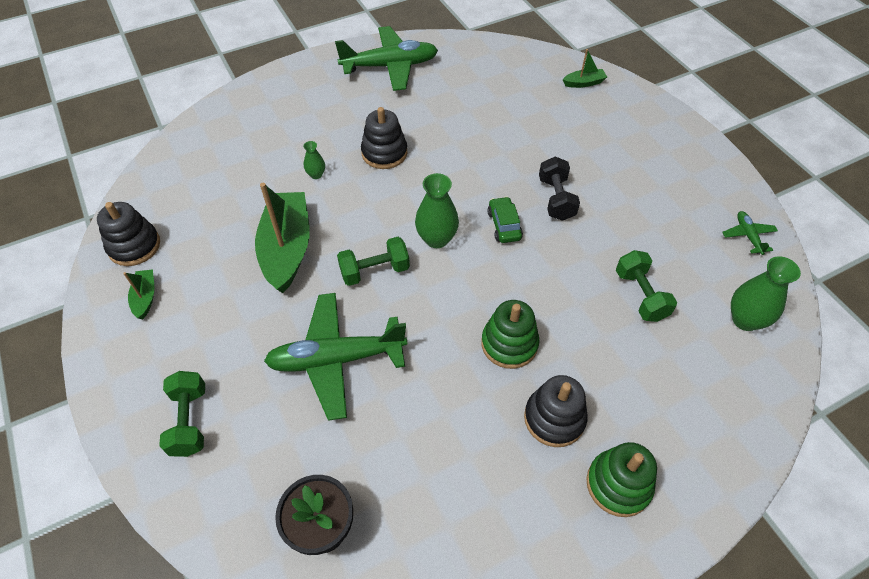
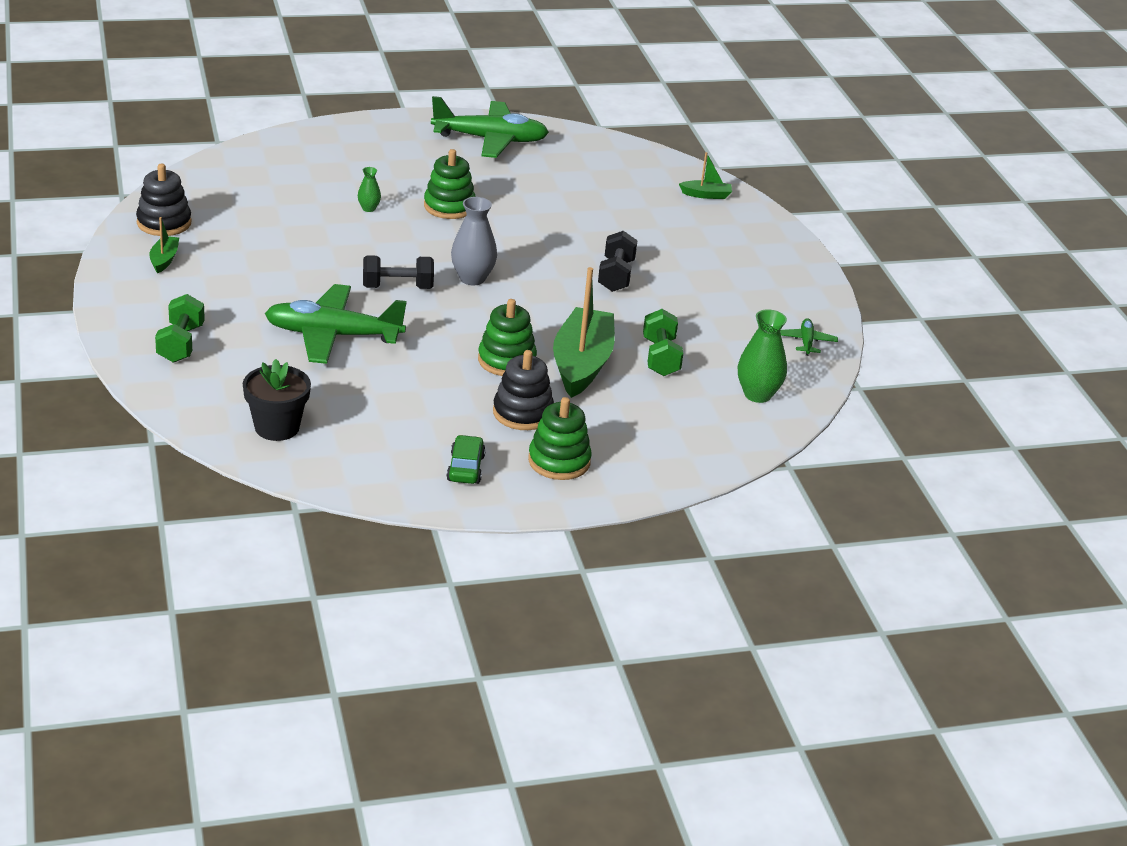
camera: 10 degrees right, 20 degrees down
(287, 249) = (316, 255): green boat -> green boat (582, 364)
(375, 271) = (397, 287): green dumbbell -> black dumbbell
(384, 153) = (449, 206): black stacking toy -> green stacking toy
(436, 239) = (472, 278): green vase -> grey vase
(504, 225) = (548, 283): green car -> green car (465, 468)

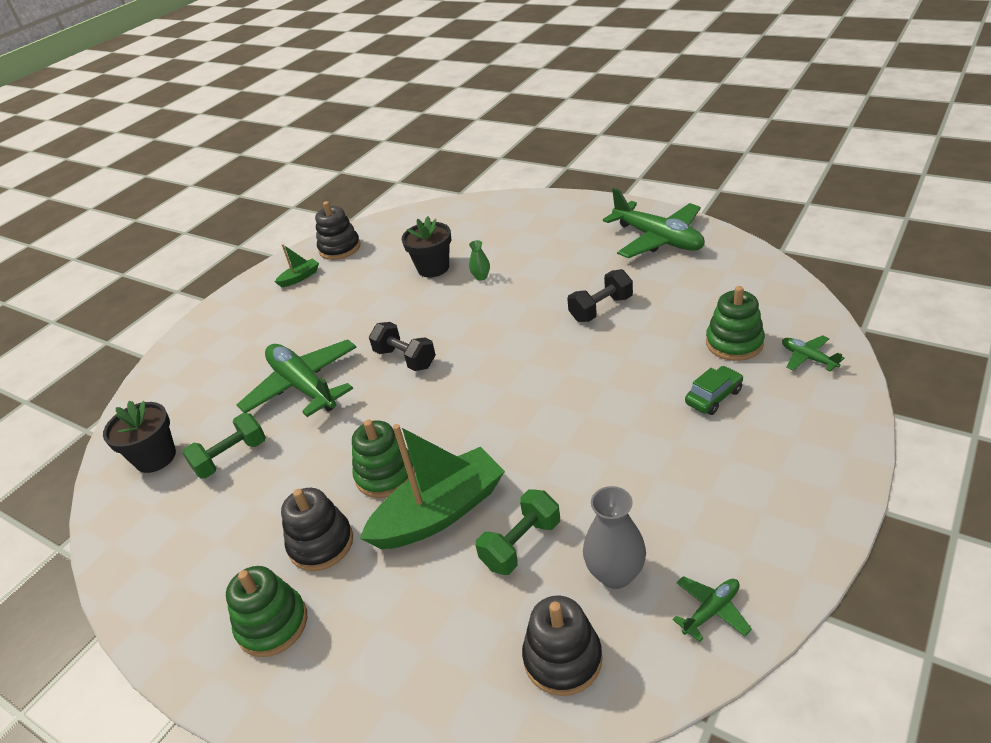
camera: 55 degrees right, 5 degrees up
(181, 344) = (212, 352): green dumbbell -> green dumbbell (231, 457)
(306, 214) = (433, 268): none -> black flower pot
(449, 206) = (543, 294): green stacking toy -> green stacking toy (734, 343)
(465, 468) = (200, 581): green car -> green car (713, 397)
(472, 278) = (471, 372): grey vase -> grey vase (615, 574)
(616, 276) = (598, 420): black dumbbell -> black dumbbell (601, 309)
(706, 195) = (808, 358): green boat -> green plane
(757, 394) = (562, 658): green vase -> black stacking toy

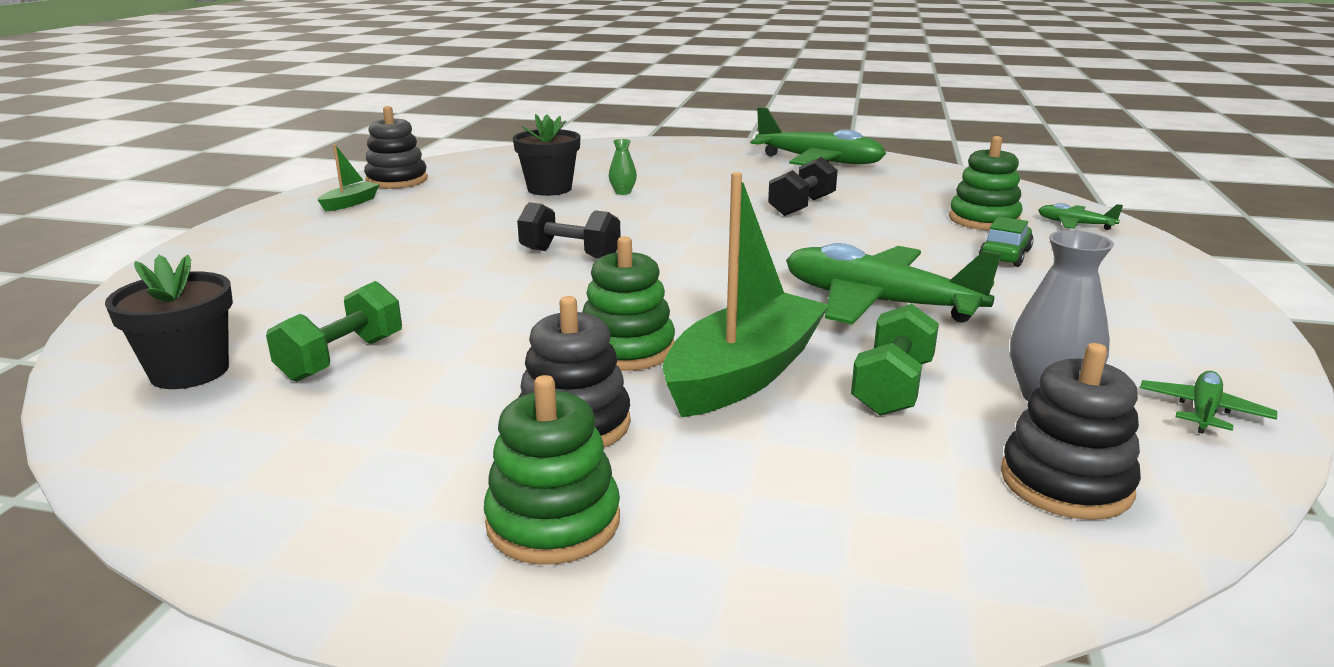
camera: 25 degrees left, 15 degrees down
(303, 386) = (425, 286): green plane -> green plane (878, 303)

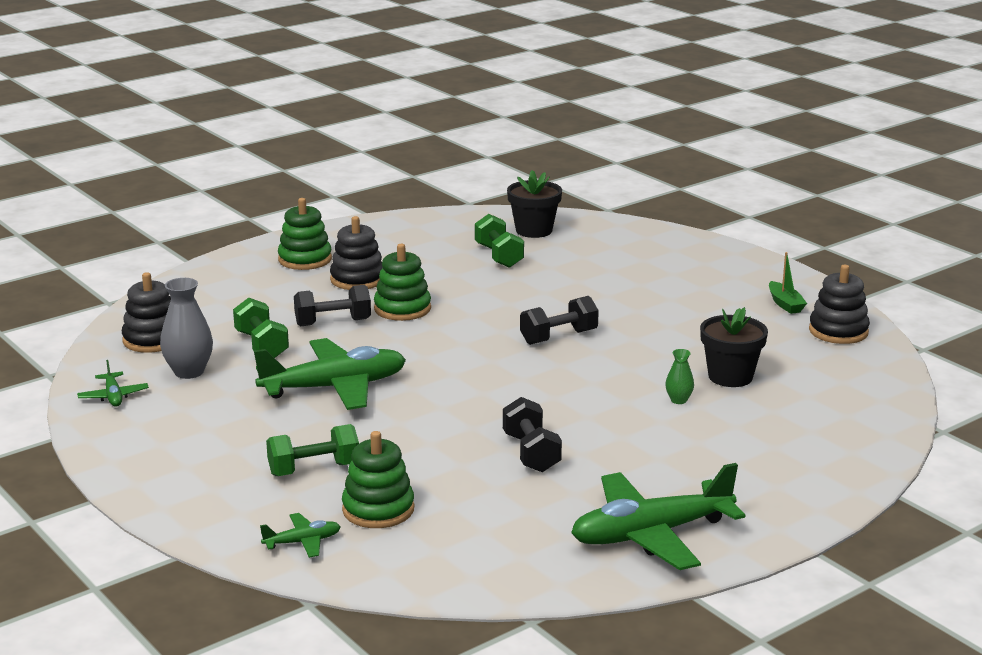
camera: 130 degrees right, 0 degrees up
(744, 373) = (333, 322): green boat -> black dumbbell
(1004, 255) = (314, 469): green car -> green dumbbell

